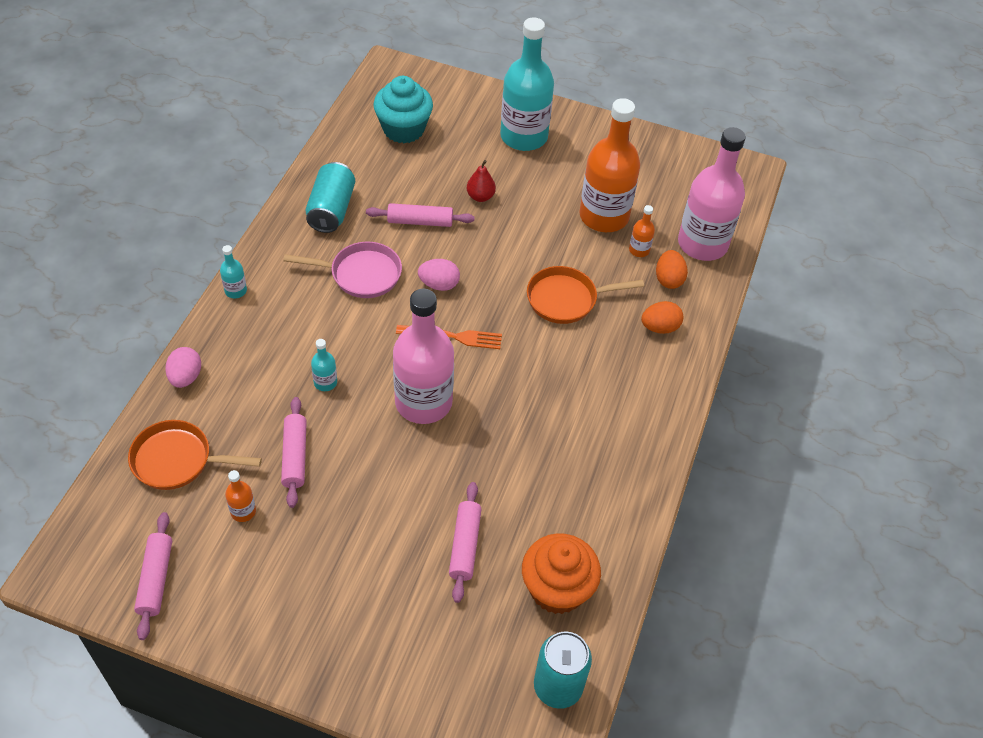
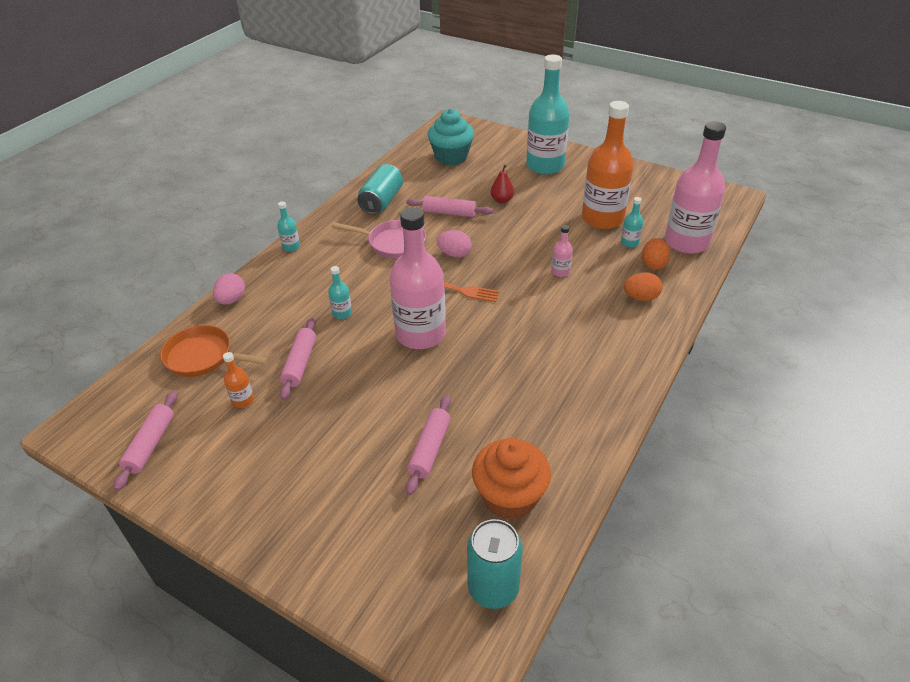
camera: 15 degrees right, 10 degrees down
(566, 299) = (560, 271): orange pan -> pink bottle
(639, 250) = (629, 243): orange bottle -> turquoise bottle

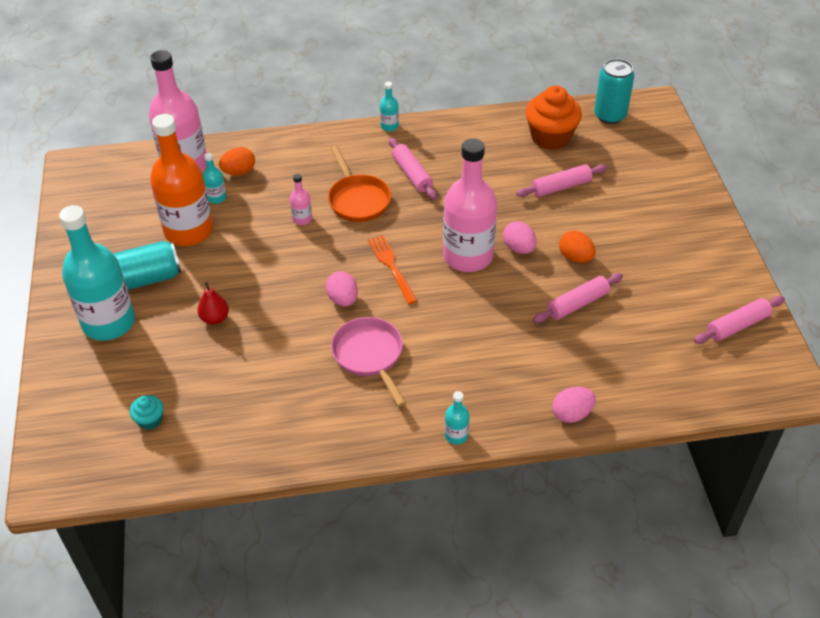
camera: 130 degrees left, 5 degrees up
(203, 357) = (645, 371): orange pan -> orange pan (358, 200)
(243, 400) = (646, 308): orange bottle -> none
(342, 313) = (499, 321): turquoise bottle -> turquoise bottle (389, 126)
(381, 201) = (305, 419): turquoise can -> turquoise can (146, 279)
(393, 368) = (519, 248): none -> pink egg
(449, 213) = (276, 346): pink rolling pin -> pink rolling pin (412, 174)
(451, 157) = (150, 420): turquoise cupcake -> turquoise cupcake, size x0.48
(641, 297) = (294, 161): orange egg -> orange egg (575, 257)

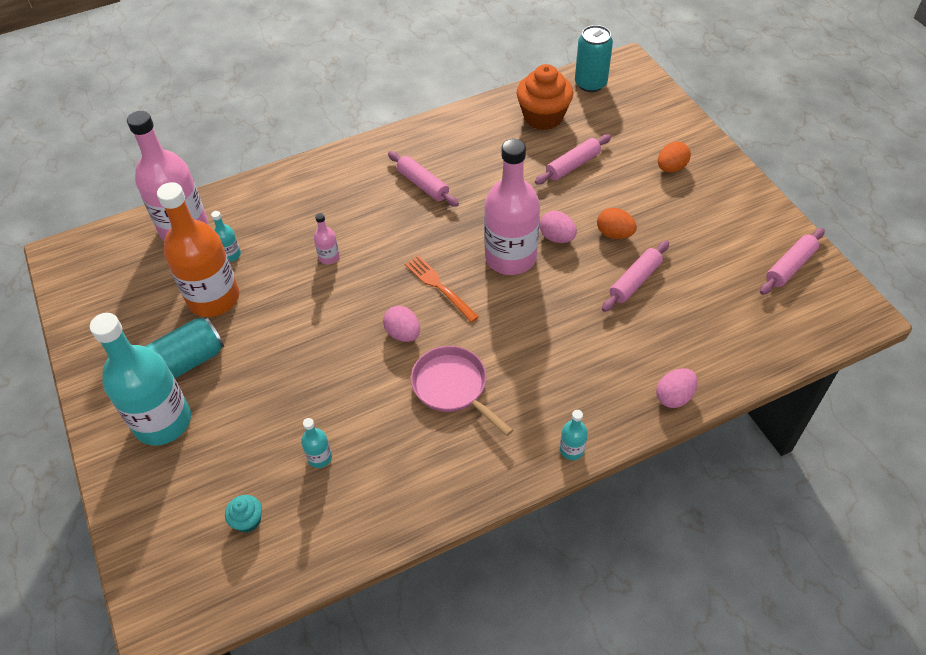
camera: 15 degrees left, 5 degrees up
(215, 318) = (277, 388): red pear -> none
(239, 172) = (244, 222): orange egg -> orange egg (671, 168)
(358, 200) = (379, 223): orange pan -> none
(389, 126) = (381, 139): turquoise bottle -> turquoise bottle (320, 457)

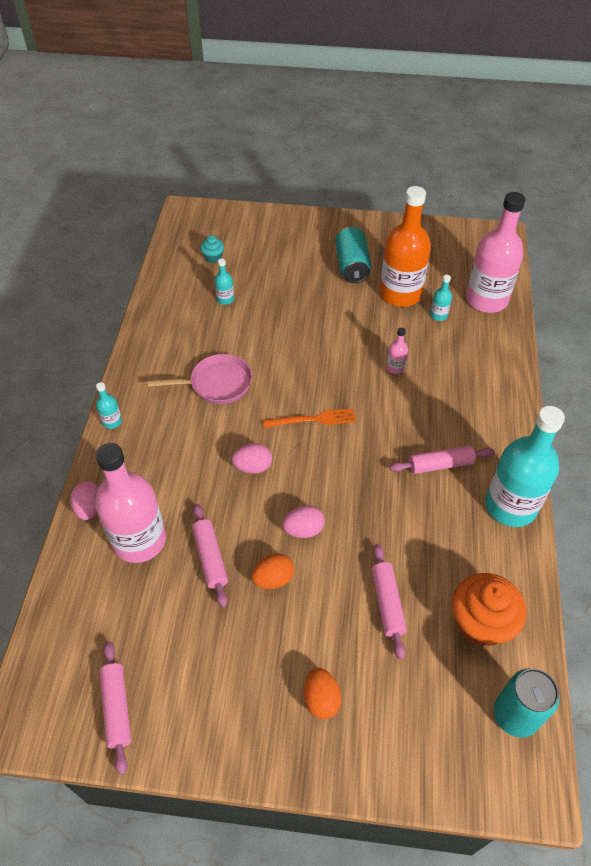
camera: 120 degrees right, 0 degrees up
(162, 421) = (313, 244): turquoise bottle -> turquoise bottle (510, 505)
(403, 333) = (286, 378): pink egg -> pink egg (253, 467)
(510, 257) = (307, 482): pink bottle -> pink bottle (139, 540)

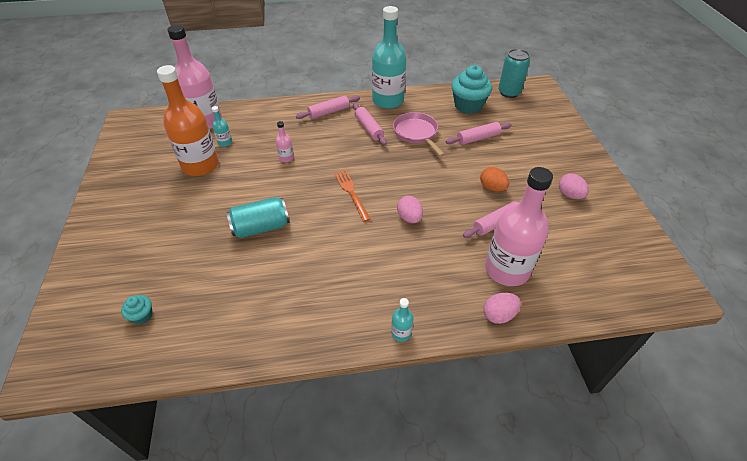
camera: 105 degrees left, 5 degrees down
(117, 708) = (625, 242): pink rolling pin -> pink rolling pin (328, 112)
(217, 384) = (331, 262): pink pan -> pink pan (416, 133)
(225, 299) = (214, 285): turquoise bottle -> none
(303, 530) = (448, 181): pink egg -> pink egg (569, 195)
(321, 699) = (550, 154): orange egg -> none
(352, 266) = (162, 199): turquoise can -> turquoise can (261, 227)
(481, 623) = (468, 105): orange cupcake -> turquoise cupcake

